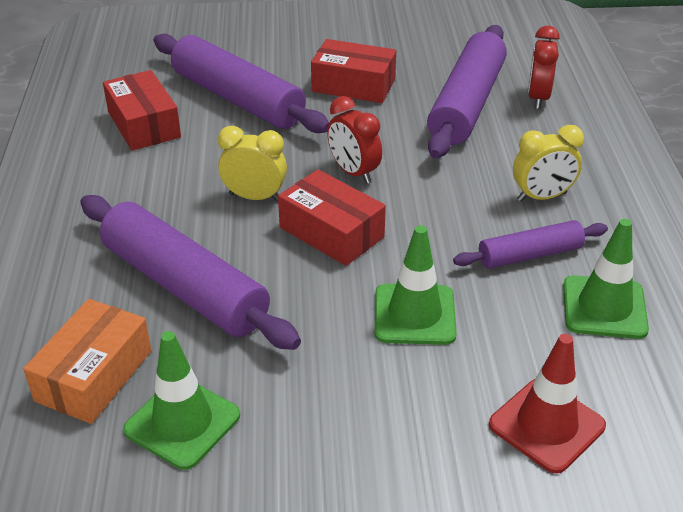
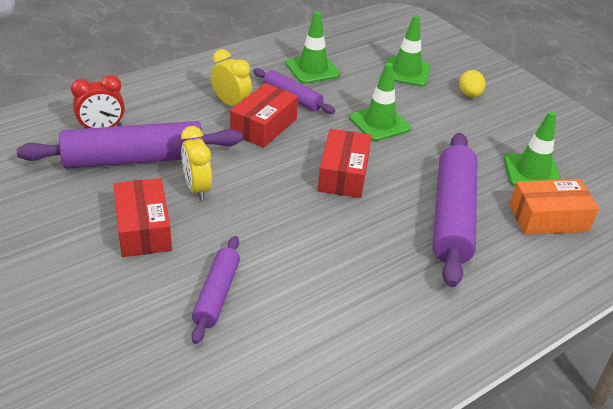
camera: 125 degrees left, 0 degrees up
(144, 124) = (306, 339): red box -> red box (264, 126)
(238, 99) = (216, 294): purple rolling pin -> purple rolling pin, size x0.55
(255, 197) = (341, 223): yellow clock -> yellow clock (197, 188)
(353, 172) = (271, 186): red clock -> none
(426, 477) = (469, 95): none -> yellow egg
(546, 425) = (406, 72): red traffic cone -> green traffic cone

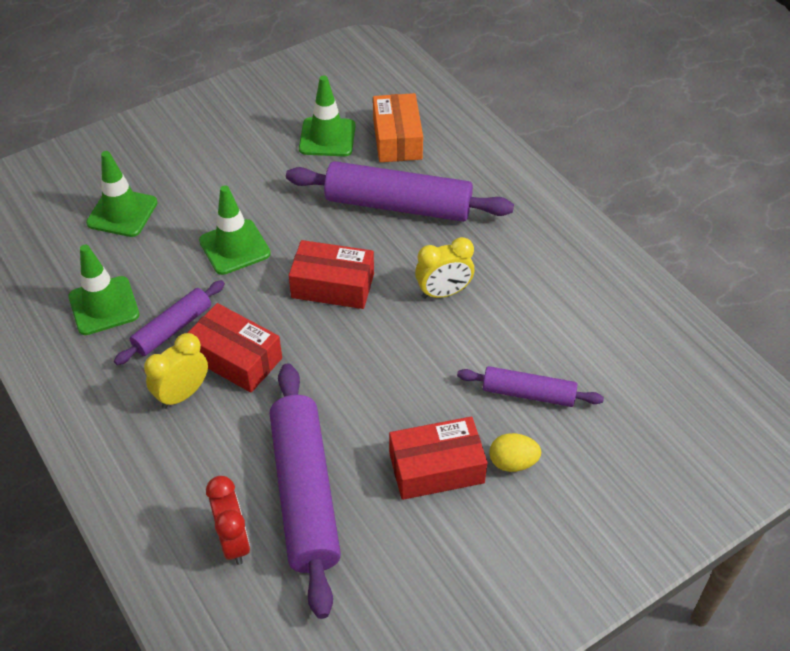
camera: 85 degrees left, 10 degrees up
(197, 188) = (362, 421): yellow clock -> yellow clock (443, 293)
(469, 95) = (180, 163): yellow egg -> yellow egg (512, 462)

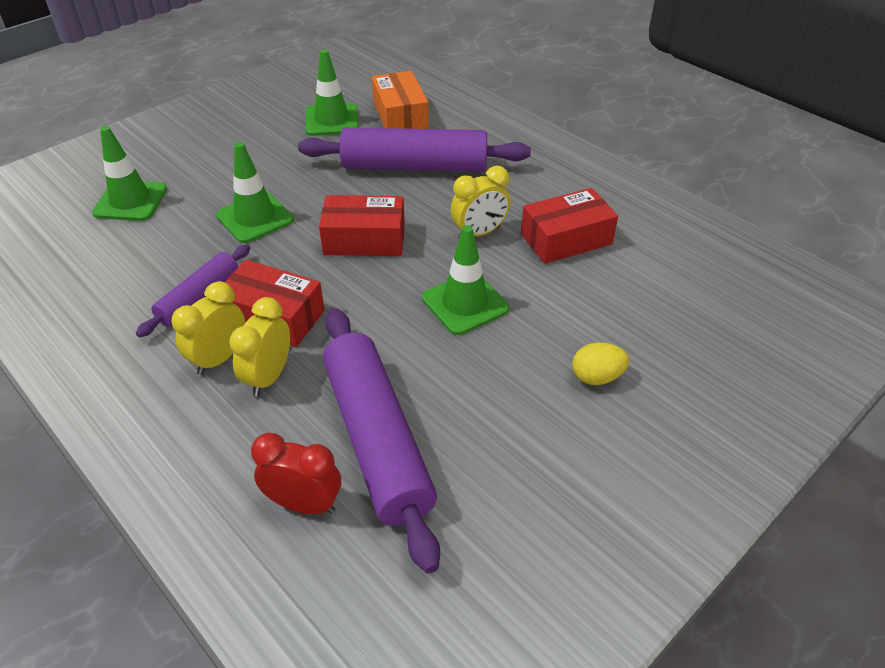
camera: 10 degrees left, 5 degrees down
(104, 306) = (119, 285): green traffic cone -> green traffic cone (465, 303)
(222, 418) = (268, 377): none -> yellow clock
(234, 541) = (304, 504): red clock -> red clock turned 45 degrees counterclockwise
(436, 468) = (517, 393): red box -> red box (566, 239)
(528, 394) = (592, 311): purple rolling pin -> none

